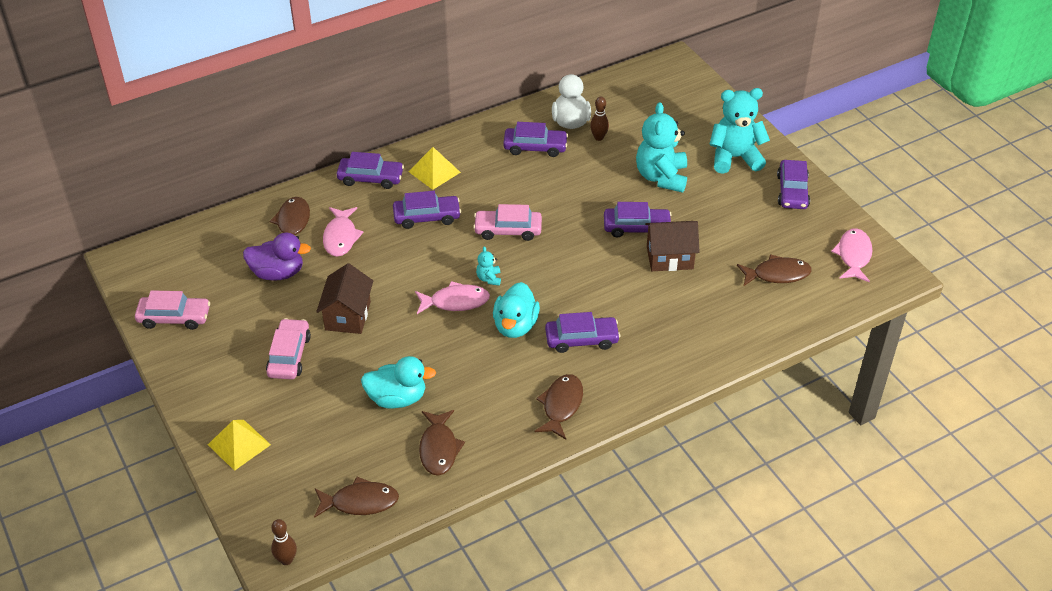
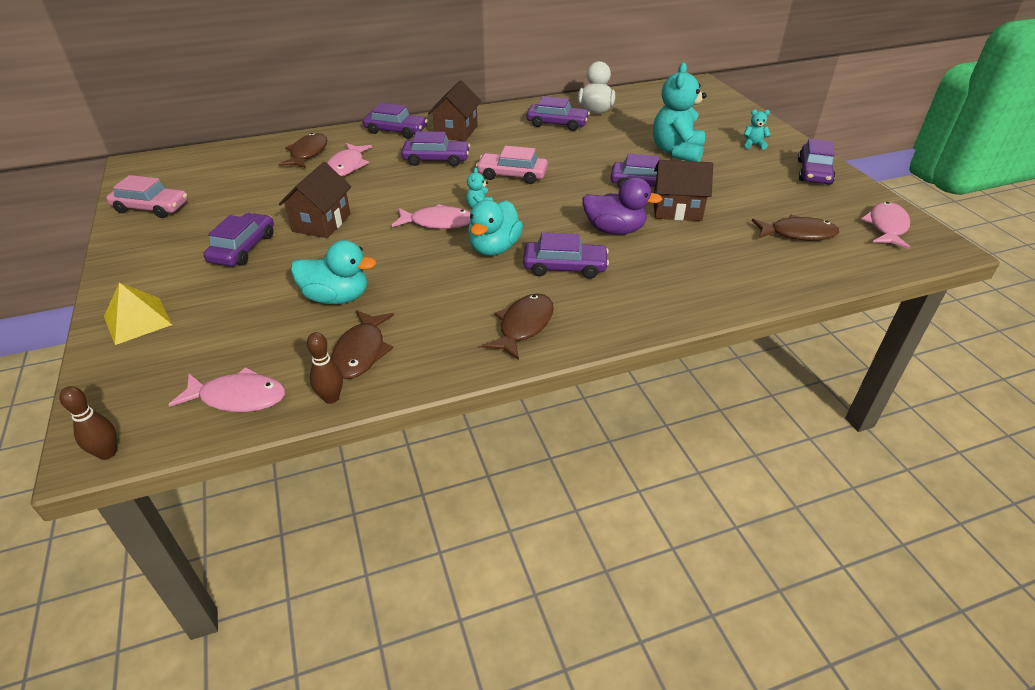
camera: 10 degrees right, 5 degrees down
(278, 273) = (272, 185): purple duck -> purple duck (614, 230)
(289, 355) = (243, 248): pink car -> purple car
(360, 502) = (238, 397): brown fish -> pink fish
(434, 172) = (456, 131): yellow pyramid -> brown house
(598, 137) = (619, 122): brown bowling pin -> brown bowling pin (331, 398)
(734, 158) = (753, 145): turquoise teddy bear -> turquoise teddy bear, size x0.43

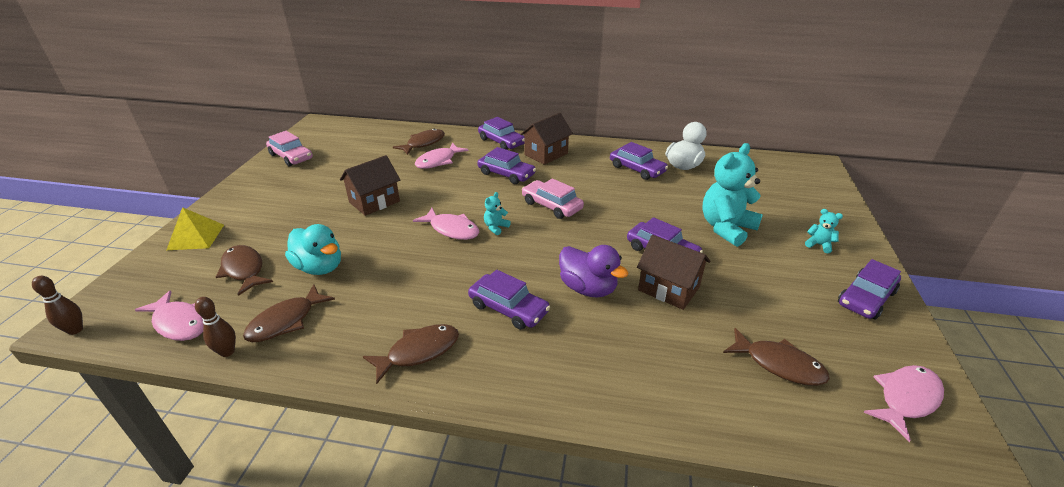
camera: 30 degrees right, 5 degrees down
(243, 248) = (307, 205): purple car -> none
(249, 328) = (244, 270): none -> brown fish
(494, 248) = (470, 268): turquoise duck -> none

